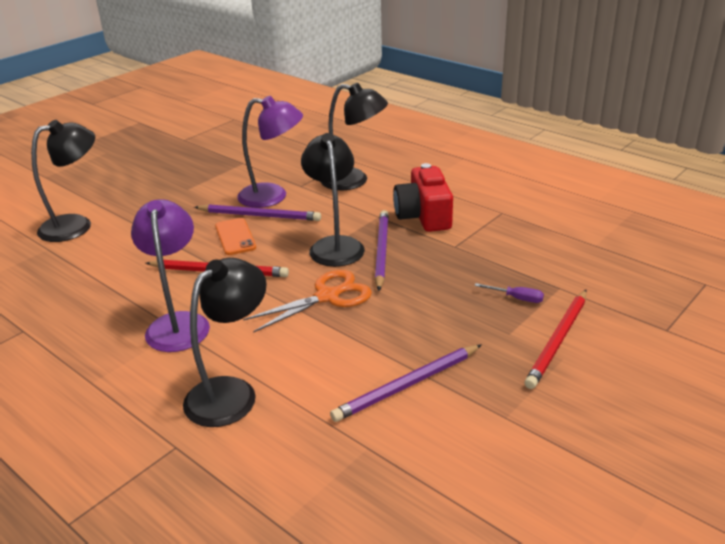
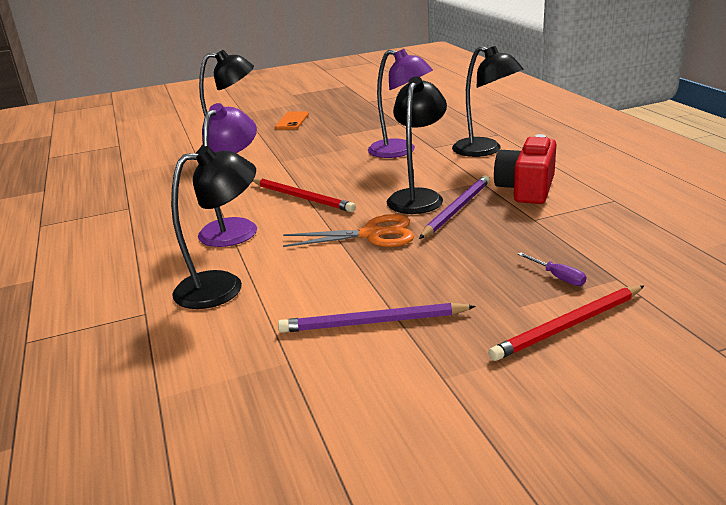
camera: 30 degrees right, 5 degrees down
(235, 237) = (339, 175): orange phone -> orange phone (292, 121)
(259, 216) = (375, 163): purple pencil -> none

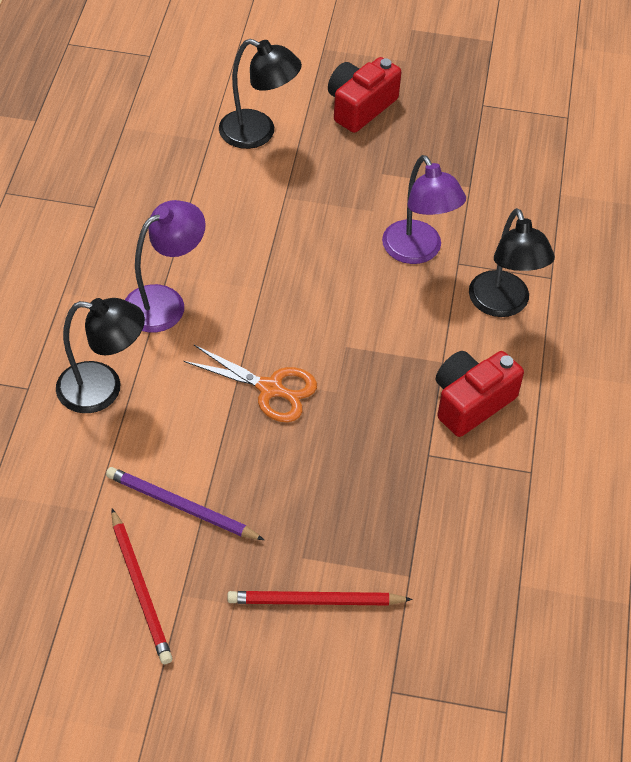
camera: 25 degrees right, 25 degrees up
(292, 121) = (360, 107): orange phone -> red camera
(302, 198) = (256, 286): red pencil -> red pencil (140, 589)
(418, 197) = (360, 352): black lamp -> none
(456, 209) = (376, 395): purple pencil -> none
(558, 277) = (365, 544): purple screwdriver -> none

